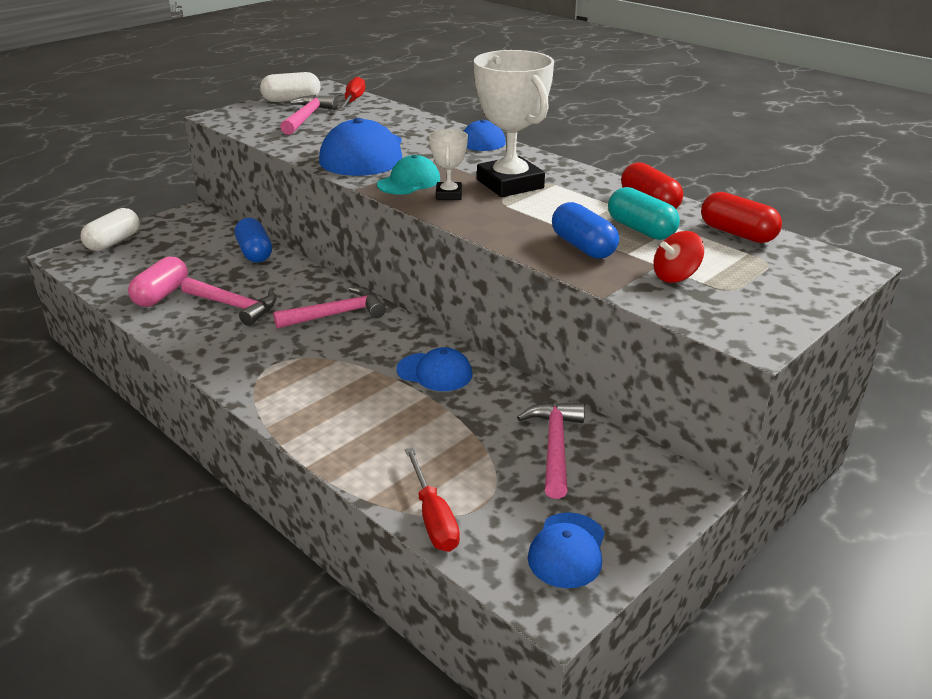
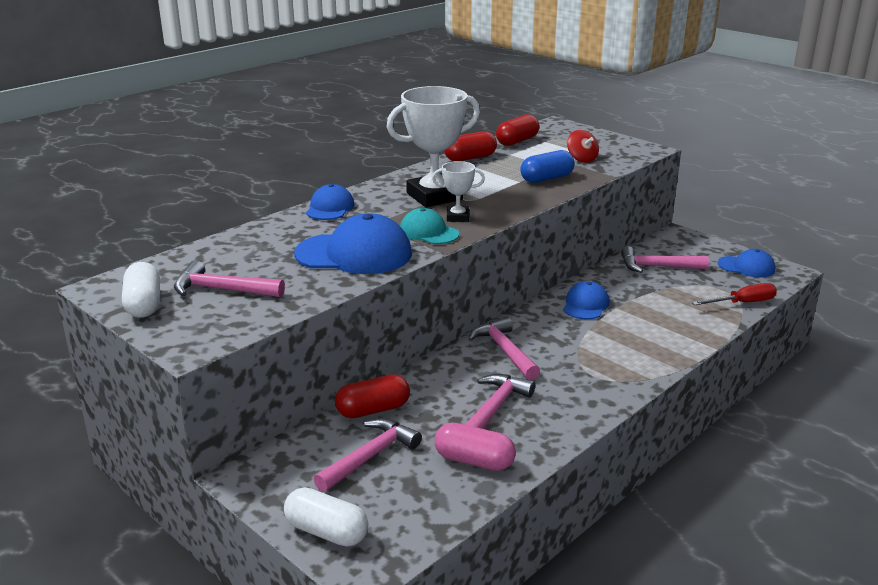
camera: 90 degrees left, 5 degrees down
(191, 253) = (369, 456): none -> pink hammer
(255, 253) = (373, 410): blue capsule -> red capsule
(353, 101) = (171, 267): red screwdriver -> none
(641, 229) = (515, 163): turquoise capsule -> none

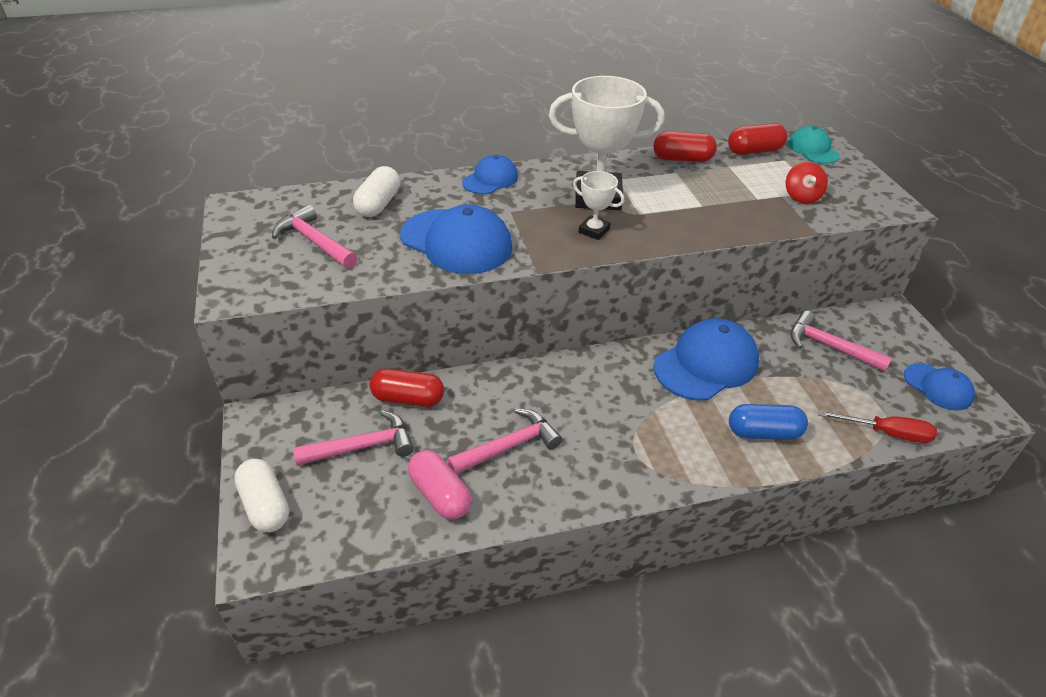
camera: 30 degrees right, 15 degrees up
(144, 304) = (245, 235): white capsule -> white capsule (378, 204)
(428, 232) = (548, 240): turquoise cap -> turquoise cap (813, 149)
(504, 351) = (577, 385): pink hammer -> none
(547, 179) = (735, 211): blue capsule -> blue capsule (764, 433)
(585, 305) = (706, 364): blue cap -> blue cap, size x1.74

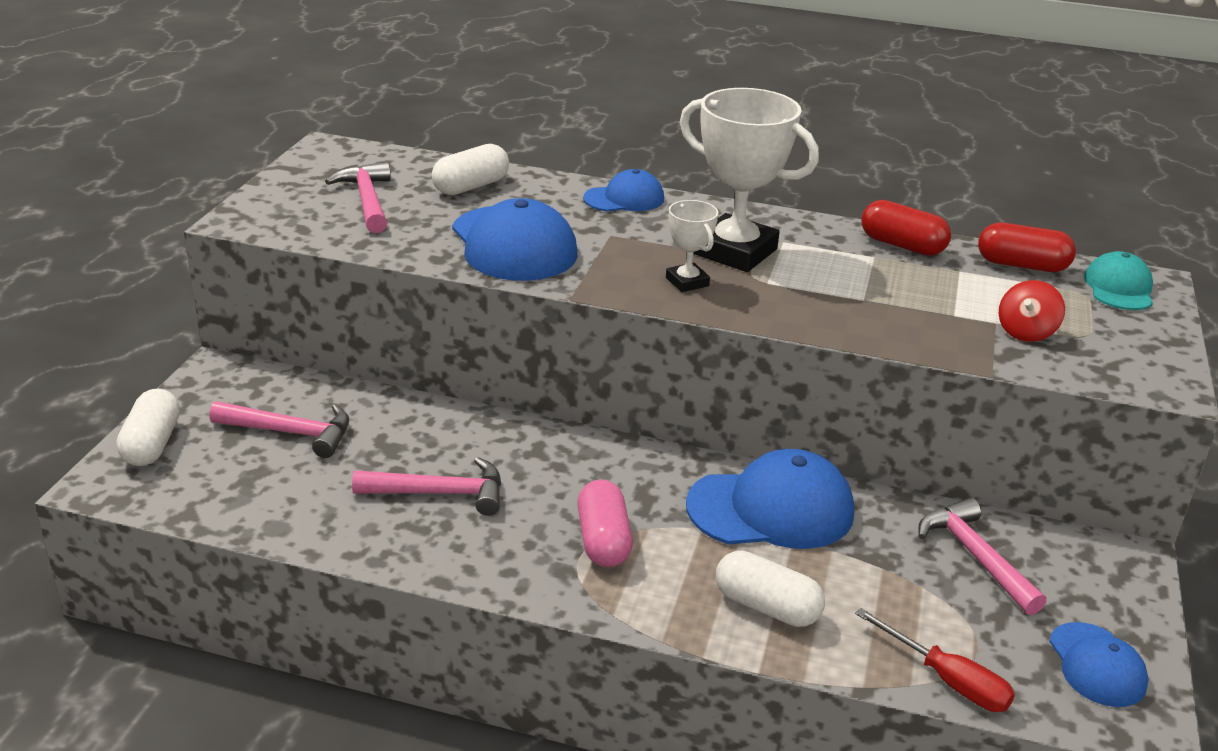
camera: 30 degrees right, 10 degrees down
(408, 399) = (380, 409): red capsule -> none
(440, 495) = (321, 506): pink capsule -> pink capsule (603, 541)
(764, 433) = (766, 607): blue capsule -> white capsule

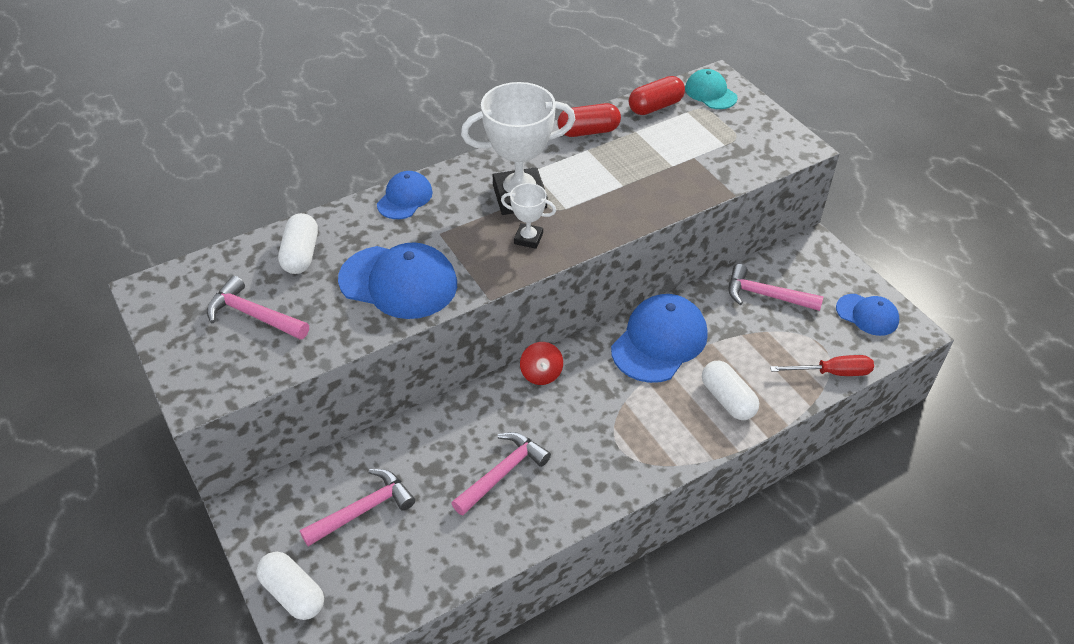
camera: 45 degrees left, 15 degrees up
(603, 541) = (616, 428): pink capsule -> none
(766, 607) = (727, 399): white capsule -> white capsule turned 75 degrees clockwise
(1026, 332) = (712, 154): red spinning top -> red spinning top (541, 374)

